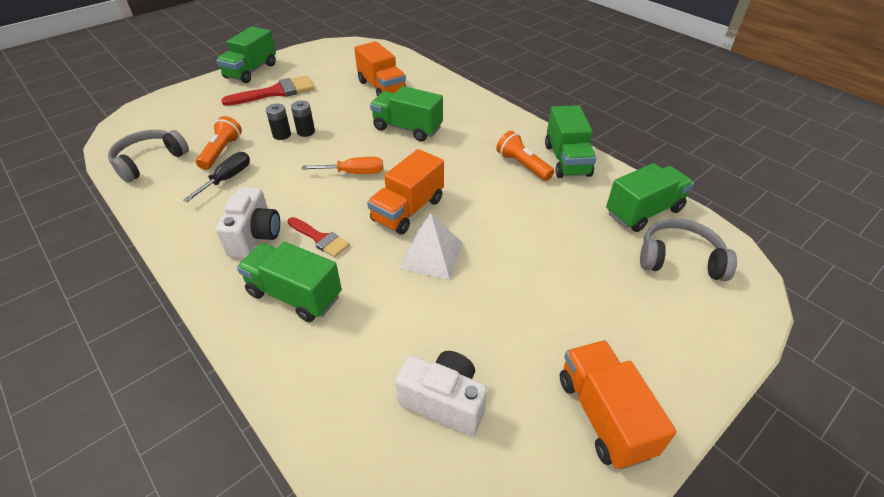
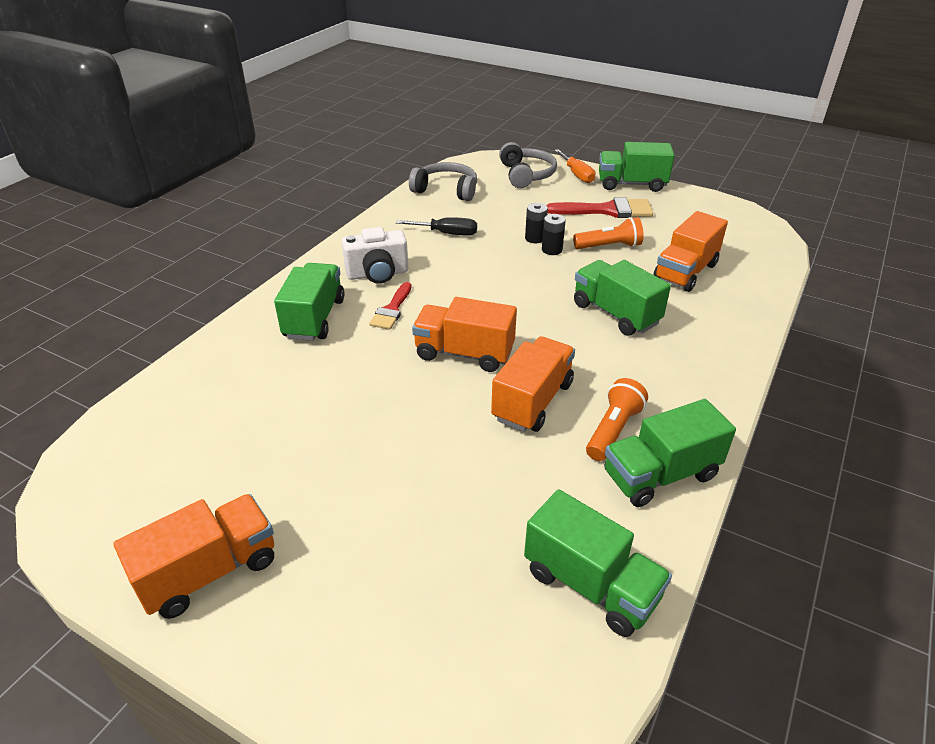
camera: 70 degrees right, 5 degrees down
(221, 152) = (484, 217): orange flashlight -> orange flashlight (609, 246)
(276, 92) = (607, 210): red brush -> red brush turned 45 degrees counterclockwise
(354, 173) = (503, 300): orange screwdriver -> orange screwdriver (577, 174)
(407, 128) = (615, 314): green truck -> green truck turned 45 degrees counterclockwise
(431, 255) = (400, 388): white pyramid -> none
(444, 401) = (212, 442): white camera -> none
(480, 191) = (532, 401): none -> orange truck
(679, 259) = (500, 640): grey headphones -> grey headphones (526, 175)

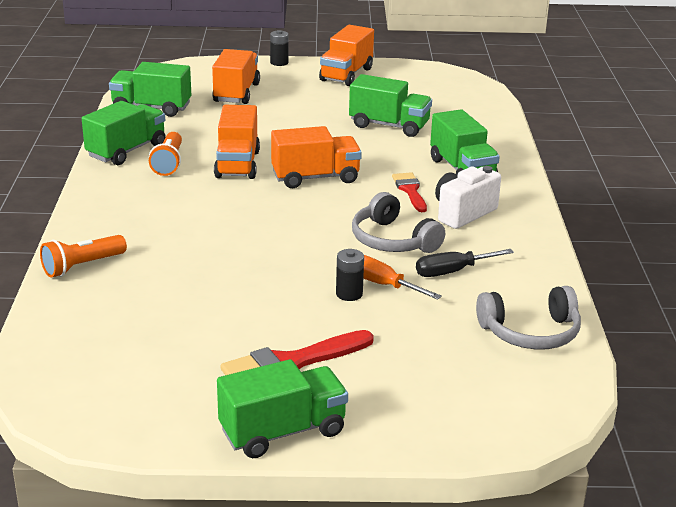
camera: 150 degrees right, 10 degrees down
(526, 175) = (457, 398): grey headphones -> grey headphones (393, 240)
(552, 250) = (318, 285): black battery -> black battery (279, 62)
(577, 174) = (382, 426): orange screwdriver -> orange screwdriver (382, 284)
(609, 246) = (254, 308): orange flashlight -> orange flashlight (82, 266)
(615, 314) = (207, 237): green truck -> green truck (389, 126)
(685, 272) = (149, 299): orange truck -> orange truck (236, 93)

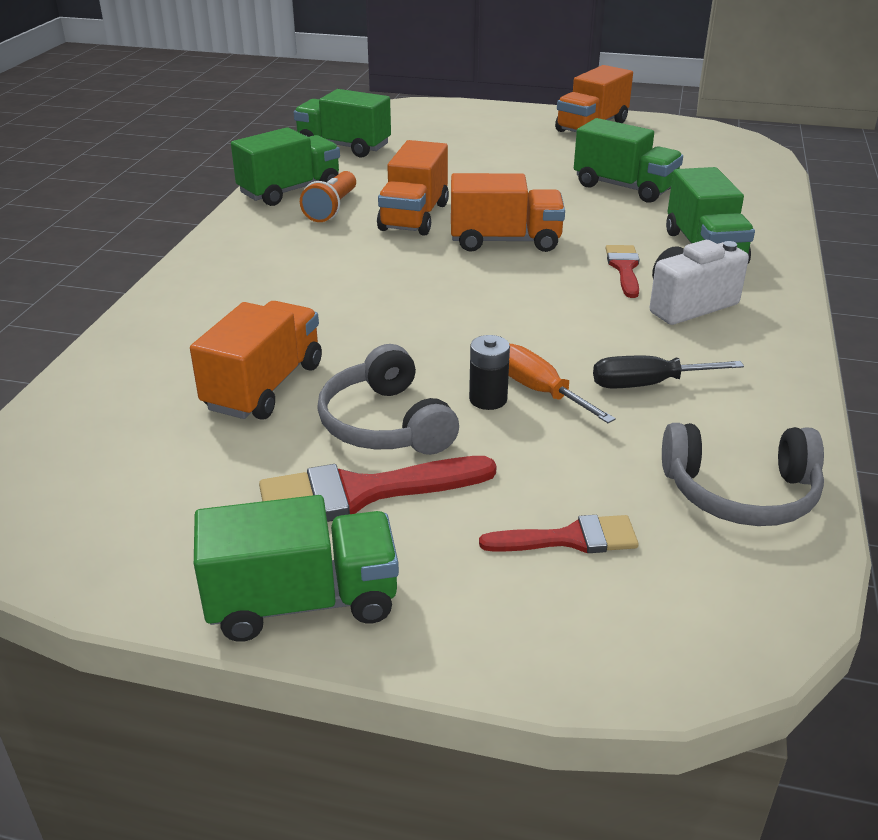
camera: 15 degrees right, 5 degrees up
(82, 266) = (161, 322): orange flashlight -> none
(236, 93) = (450, 137): orange truck -> orange truck (264, 386)
(279, 62) = (515, 109): black battery -> none
(393, 240) = (577, 331): grey headphones -> grey headphones (386, 424)
(435, 373) = (570, 538): none -> red brush

